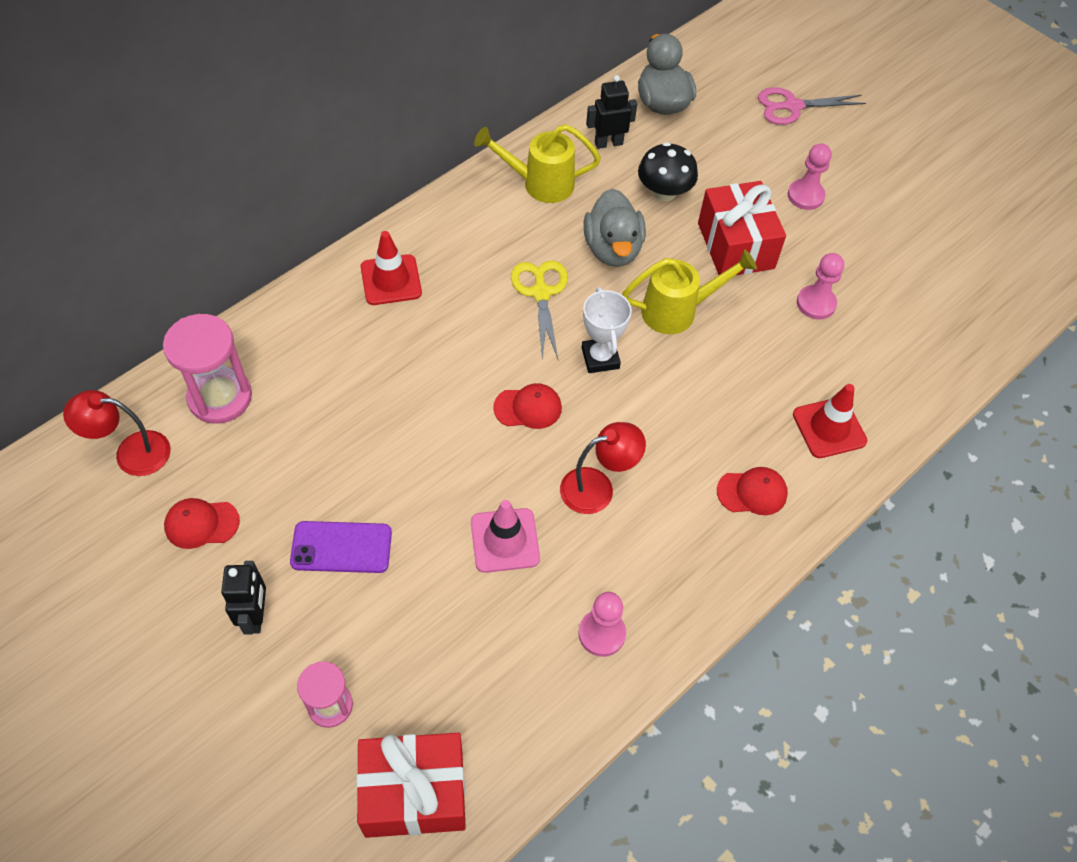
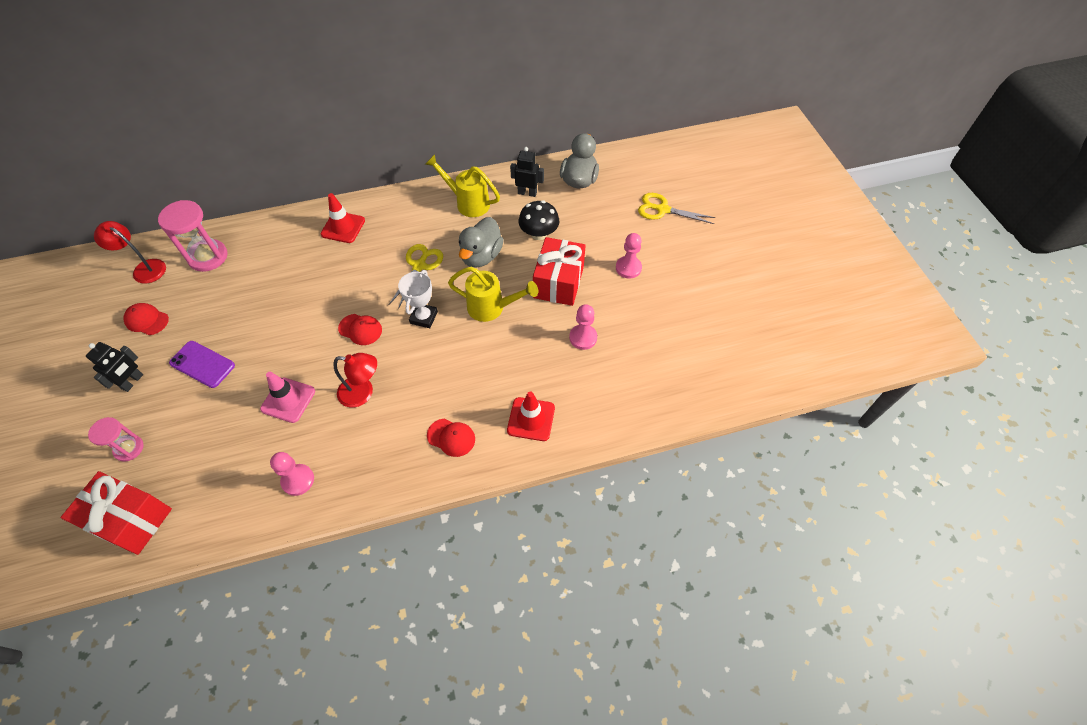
camera: 30 degrees right, 0 degrees up
(792, 106) = (662, 209): pink scissors -> yellow scissors

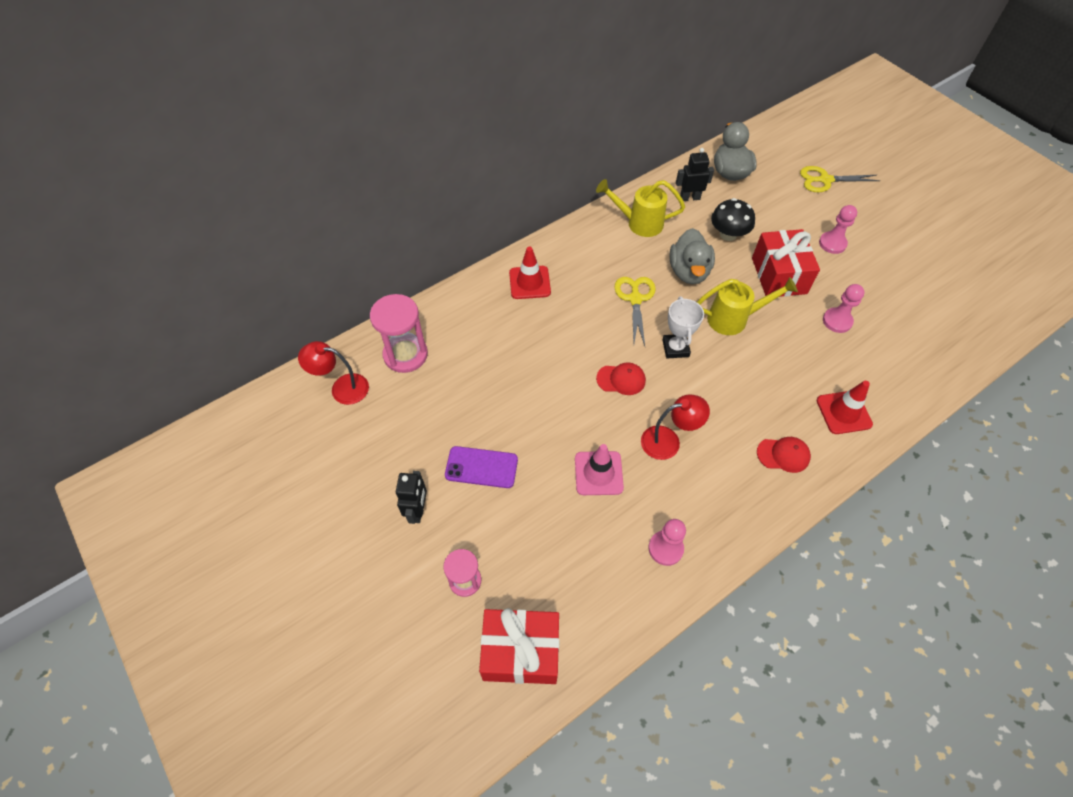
camera: 20 degrees left, 0 degrees up
(147, 320) = (385, 441): red cap -> none

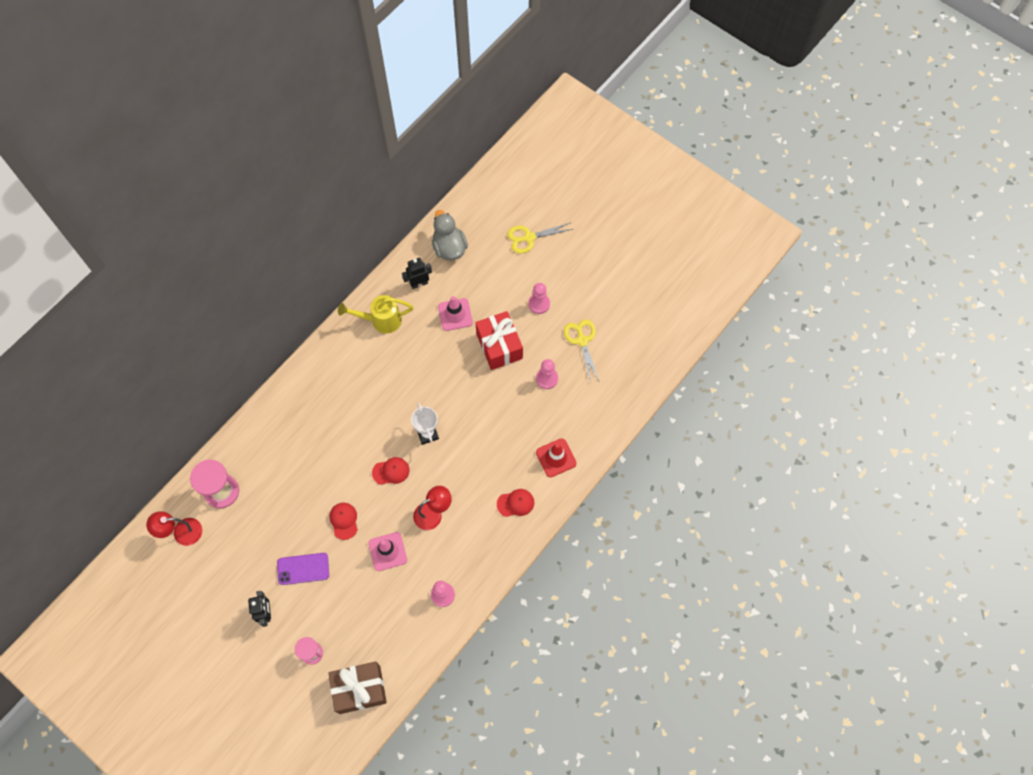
camera: 15 degrees left, 10 degrees up
(521, 652) = (360, 689): red gift -> brown gift
(529, 282) = (303, 401): red traffic cone -> none
(548, 422) = (344, 521): none -> red cap
(635, 299) = (390, 396): yellow scissors -> yellow scissors (582, 340)
(688, 272) = (428, 360): grey duck -> none
(728, 234) = (455, 314): black mushroom -> pink traffic cone
(734, 319) = (469, 396): yellow watering can -> none

